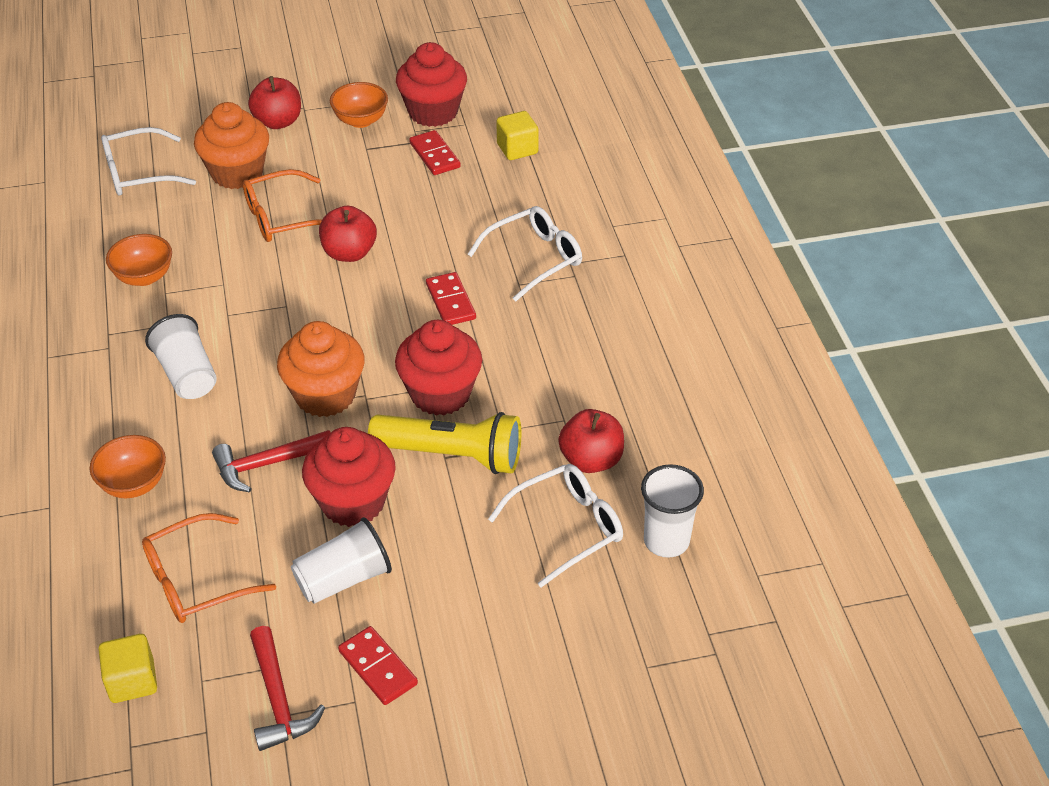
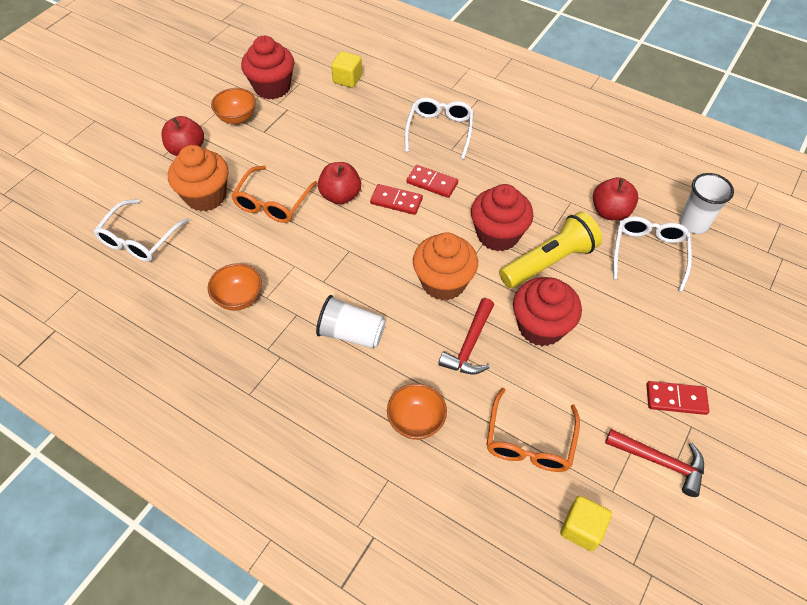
camera: 45 degrees left, 10 degrees up
(343, 579) = (595, 370): white cup -> none
(435, 155) = (308, 110): red domino -> red domino (396, 201)

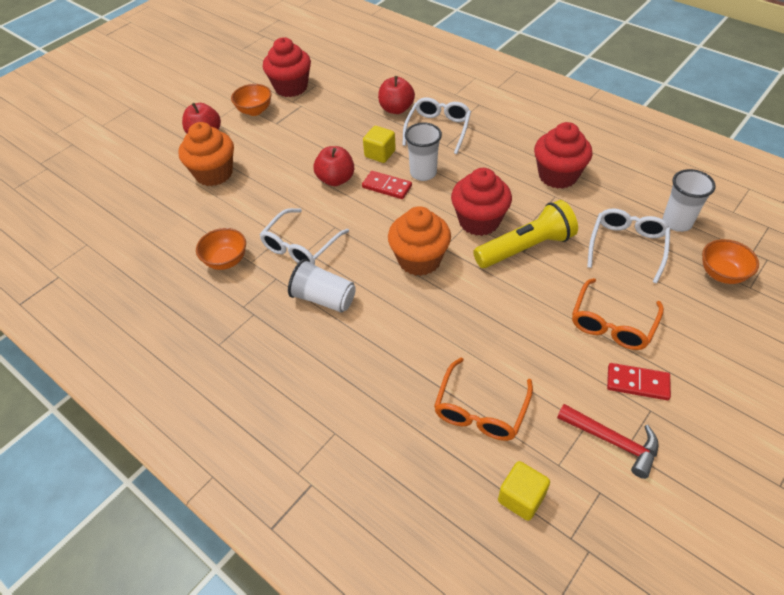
camera: 10 degrees right, 5 degrees down
(140, 239) = (148, 205): white glasses -> white glasses (301, 245)
(273, 202) = (273, 182): orange glasses -> orange glasses (612, 323)
(347, 79) = (360, 83): yellow cube -> yellow cube (380, 154)
(416, 421) = (371, 382): orange bowl -> orange bowl (722, 274)
(432, 183) = (423, 173): red domino -> white cup
(469, 345) = (435, 317): red hammer -> none
(540, 326) = (508, 305): red cupcake -> red cupcake (558, 175)
(610, 212) = (593, 207): red apple -> red apple (396, 109)

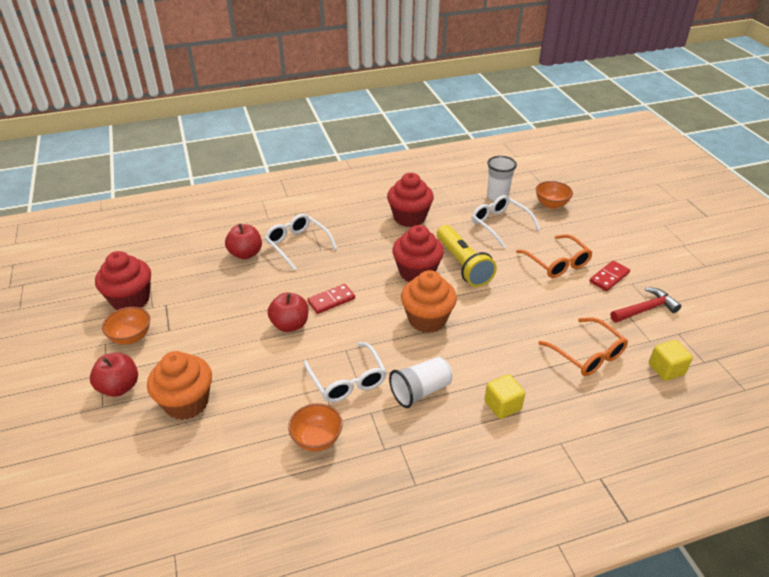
camera: 60 degrees left, 10 degrees down
(380, 154) = (288, 287): yellow cube -> yellow cube (502, 405)
(423, 173) = (337, 275): white cup -> none
(525, 248) = (462, 265): yellow flashlight -> yellow flashlight turned 150 degrees clockwise

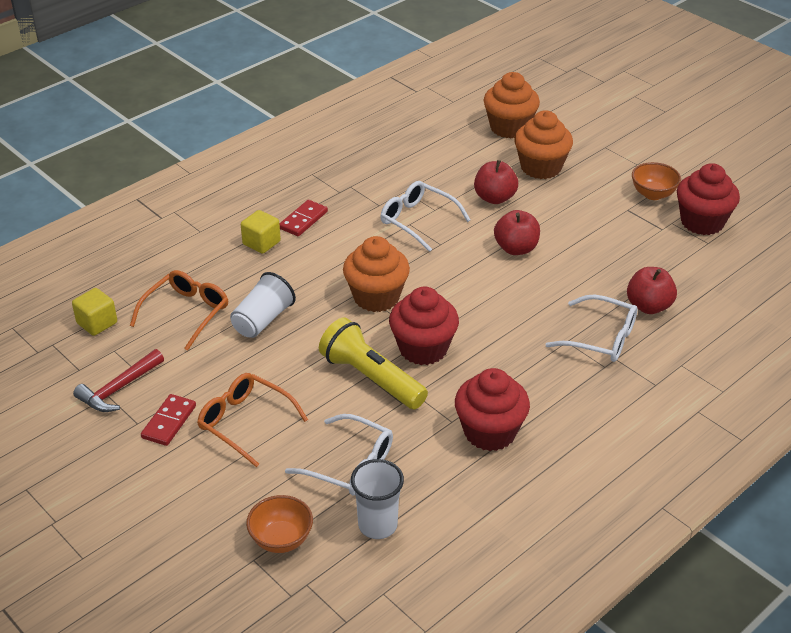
camera: 155 degrees right, 0 degrees up
(119, 387) = (609, 160): red apple -> red apple (494, 198)
(159, 474) = (509, 128): none -> orange cupcake
(317, 439) = (410, 176): orange bowl -> none
(331, 300) = (496, 285): red domino -> red domino (303, 220)
(420, 391) = (344, 232): white cup -> white cup (263, 320)
(587, 354) = (186, 313): orange glasses -> orange glasses turned 90 degrees clockwise

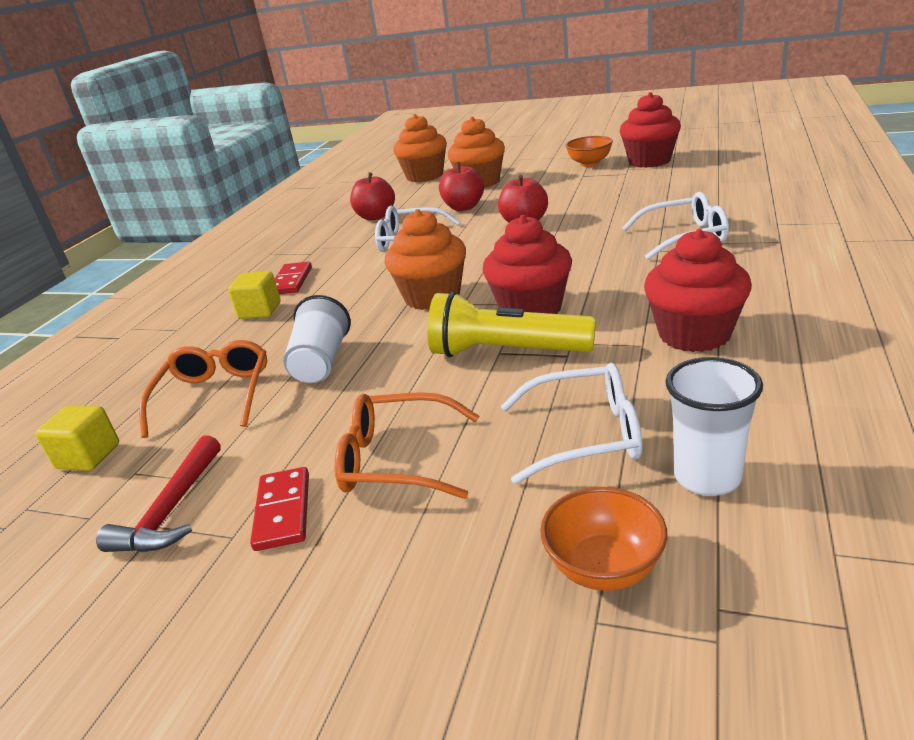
camera: 25 degrees left, 10 degrees down
(648, 306) = (689, 207): red apple -> red apple (375, 216)

